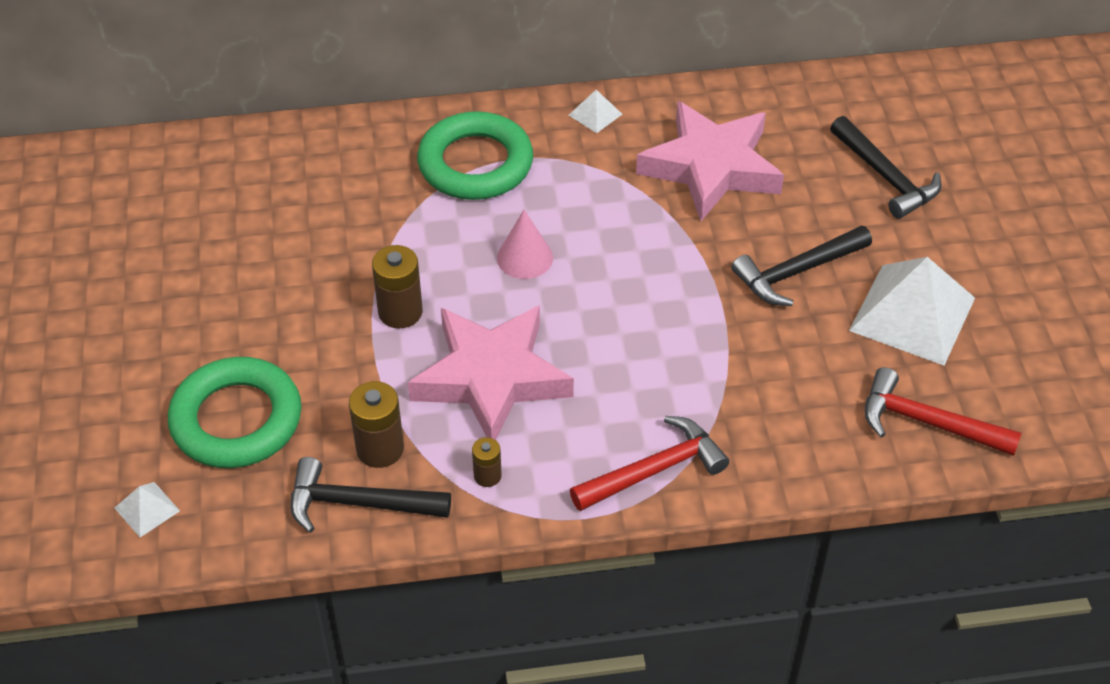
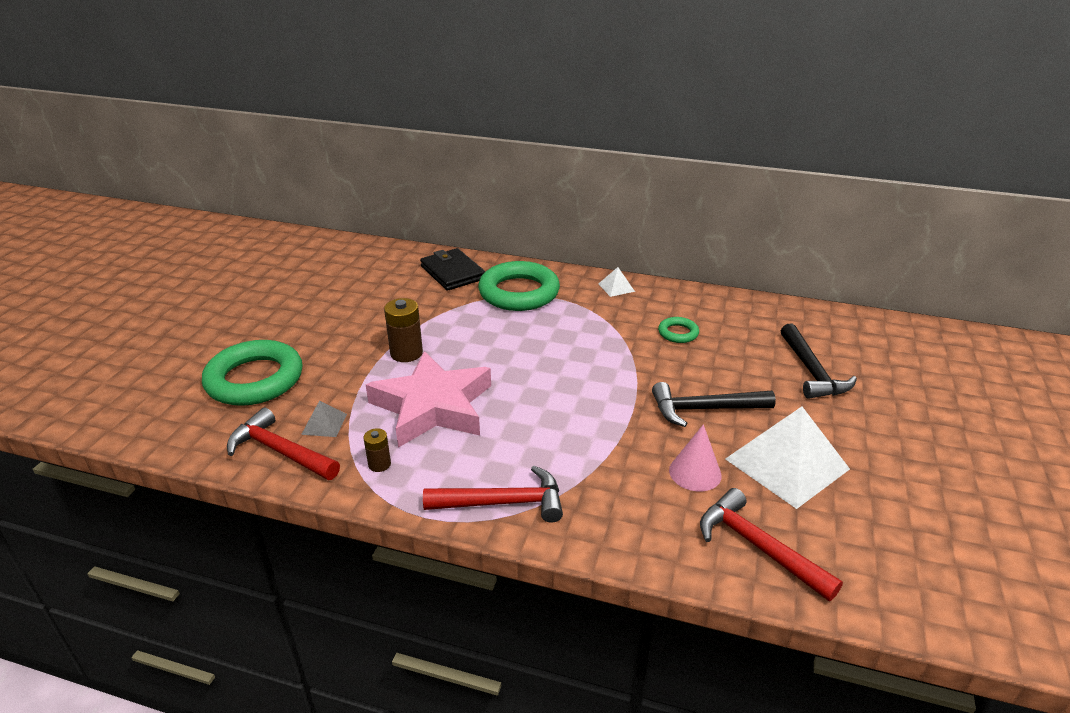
camera: 25 degrees right, 15 degrees down
(147, 509) = (155, 410): white pyramid -> none
(358, 503) = (280, 451): black hammer -> red hammer
(361, 156) = (452, 272): none -> black wallet
(380, 449) = (324, 424): brown battery -> grey pyramid
(525, 257) = (511, 347): pink cone -> pink cone (695, 472)
(711, 167) = (678, 333): pink star -> green ring

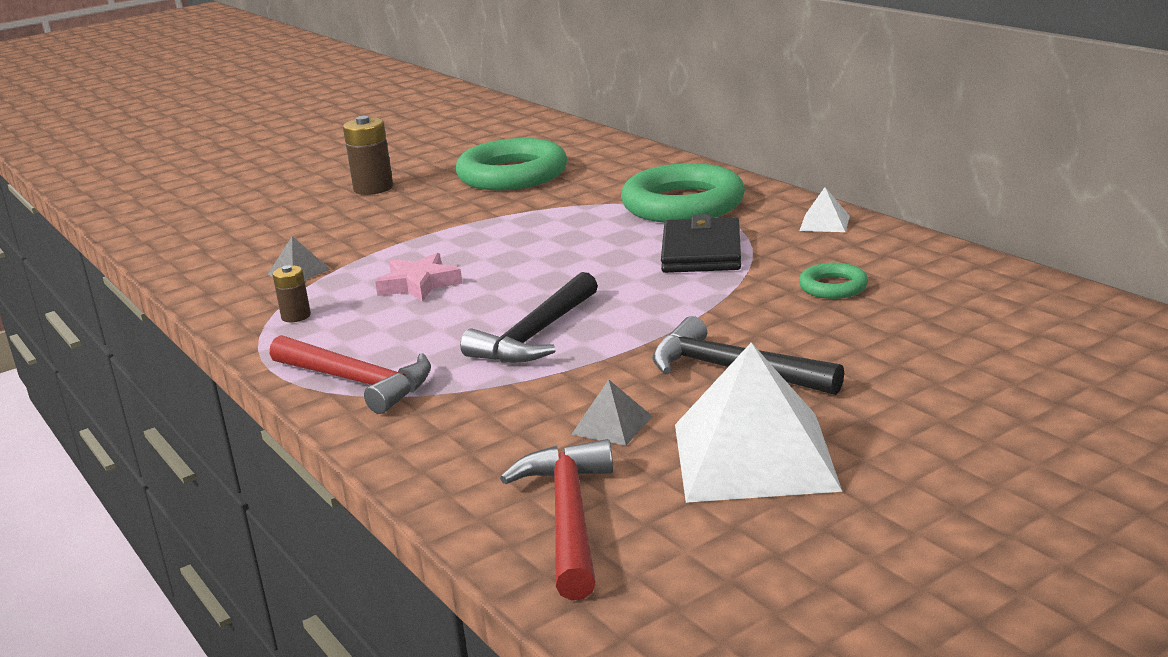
camera: 40 degrees right, 10 degrees down
(255, 379) = (294, 223): green ring -> green ring (512, 175)
(280, 451) = (231, 282): red hammer -> none
(406, 353) = (465, 233): brown battery -> brown battery (373, 188)
(432, 406) = (419, 284): pink star -> pink star, size x0.49
(452, 272) = (633, 172): black wallet -> black wallet (701, 251)
(695, 472) = (612, 425): pink cone -> grey pyramid
(811, 371) = (976, 375): black hammer -> black hammer (536, 335)

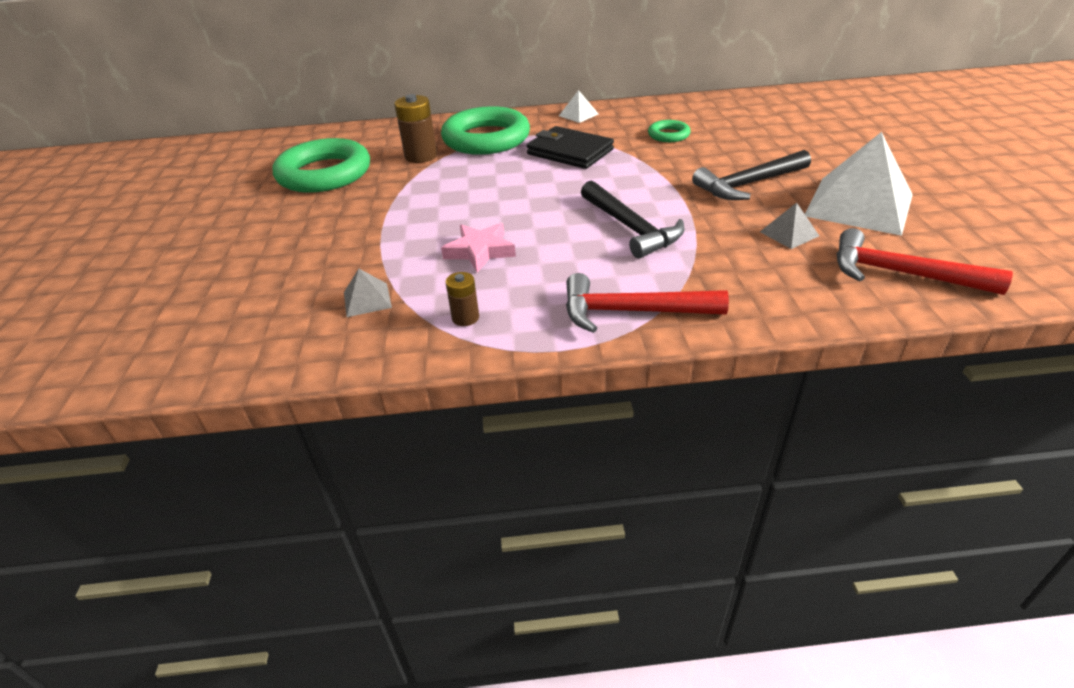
camera: 60 degrees left, 15 degrees up
(357, 382) = (631, 312): red hammer -> red hammer turned 150 degrees counterclockwise
(373, 188) = (235, 230): brown battery -> brown battery (421, 156)

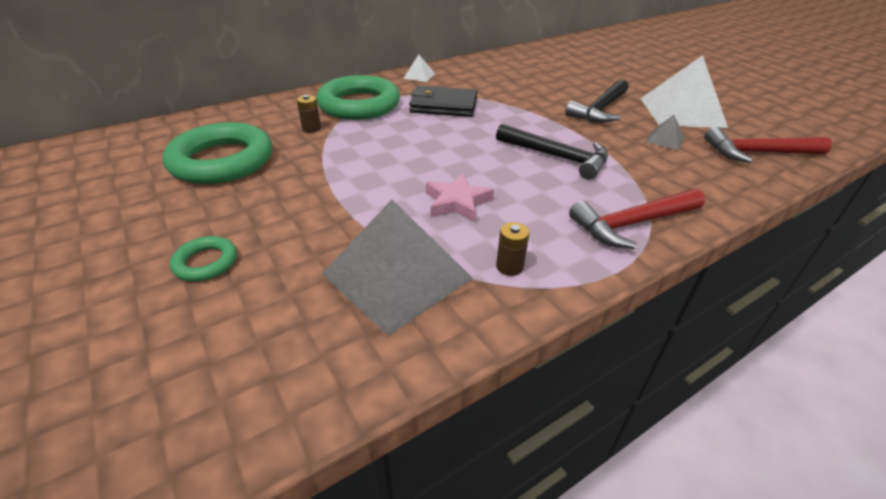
camera: 30 degrees left, 0 degrees up
(367, 300) = (397, 276): grey pyramid -> grey pyramid, size x2.29
(421, 156) = (311, 128): brown battery -> brown battery, size x0.58
(668, 135) = (505, 82): green ring -> green ring (206, 262)

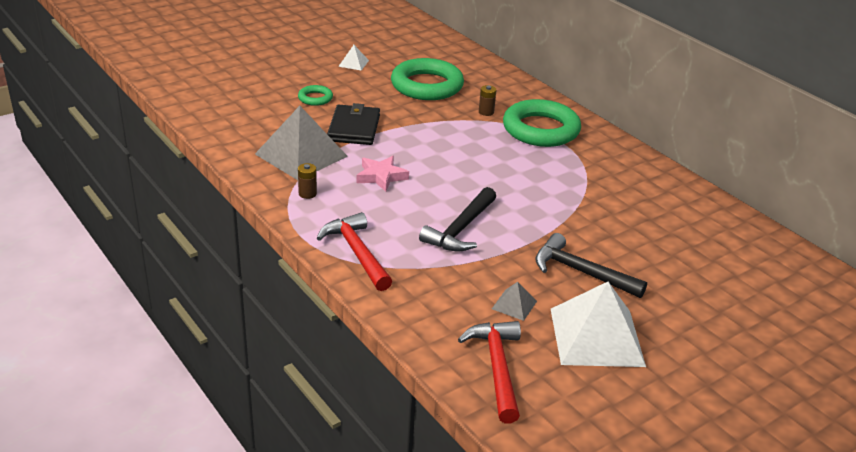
camera: 85 degrees right, 5 degrees down
(419, 76) = (630, 159): white pyramid -> white pyramid (353, 63)
(443, 105) = (555, 173): black wallet -> black wallet (354, 128)

